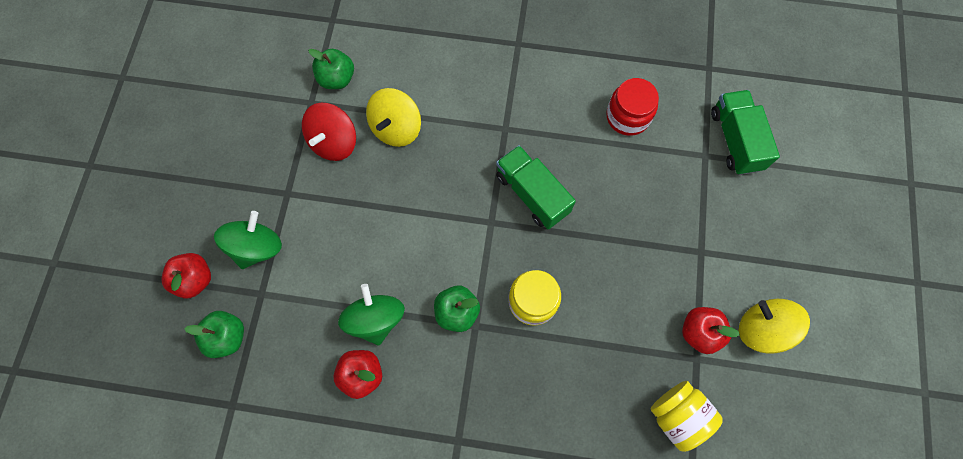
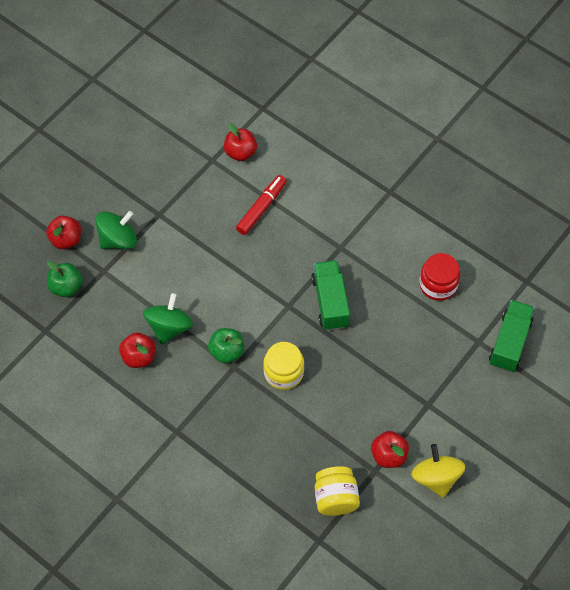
camera: 30 degrees right, 10 degrees down
(334, 142) = (212, 196): red spinning top -> none
(337, 79) = (240, 152): green apple -> red apple
(396, 128) = (261, 208): yellow spinning top -> red marker

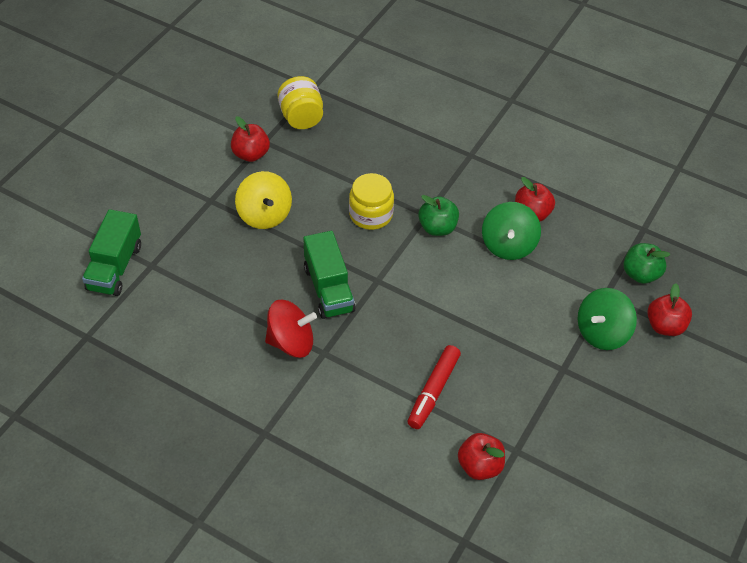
camera: 170 degrees right, 10 degrees down
(365, 258) = (291, 342): none -> red spinning top
(436, 477) = (202, 141): yellow spinning top -> yellow spinning top (264, 215)
(438, 284) = (198, 321): red jar -> none

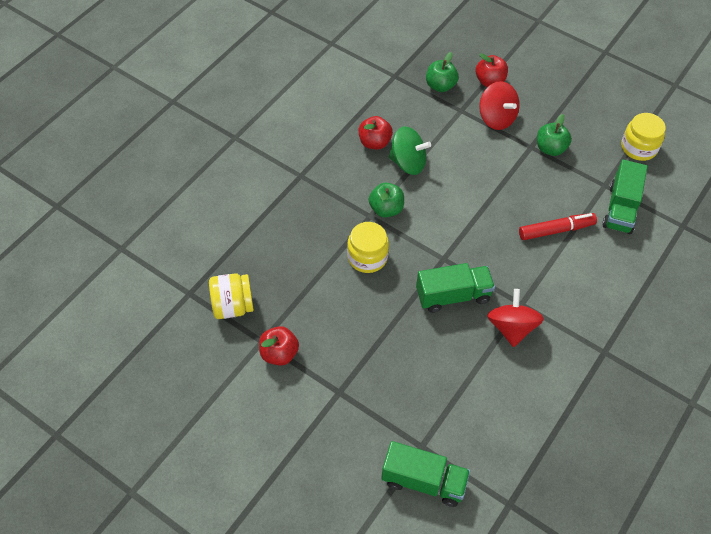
camera: 85 degrees left, 5 degrees up
(264, 215) = (362, 344): yellow spinning top -> none
(433, 391) = (556, 230): red marker -> red marker turned 45 degrees counterclockwise
(480, 466) = (620, 208): red apple -> green truck
(565, 390) = (550, 148): none -> green apple
(592, 498) = (638, 147): none -> yellow jar
(602, 332) = (496, 118): green spinning top -> red spinning top

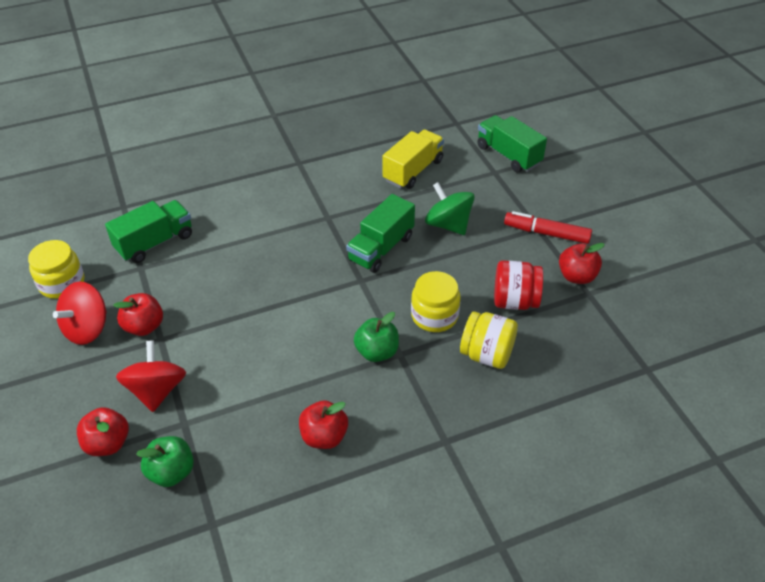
camera: 145 degrees left, 10 degrees down
(233, 306) = (604, 335): yellow jar -> yellow jar (487, 354)
(316, 301) = (515, 301): none -> red jar
(408, 163) = (308, 390): green spinning top -> green spinning top (448, 224)
(453, 296) = (381, 248): green truck -> green truck turned 75 degrees counterclockwise
(497, 402) = (413, 171): none -> yellow truck
(511, 328) = (354, 206): red spinning top -> red spinning top (87, 329)
(550, 148) = (144, 327): green apple -> red apple
(556, 230) = (233, 254): red marker -> red marker (546, 233)

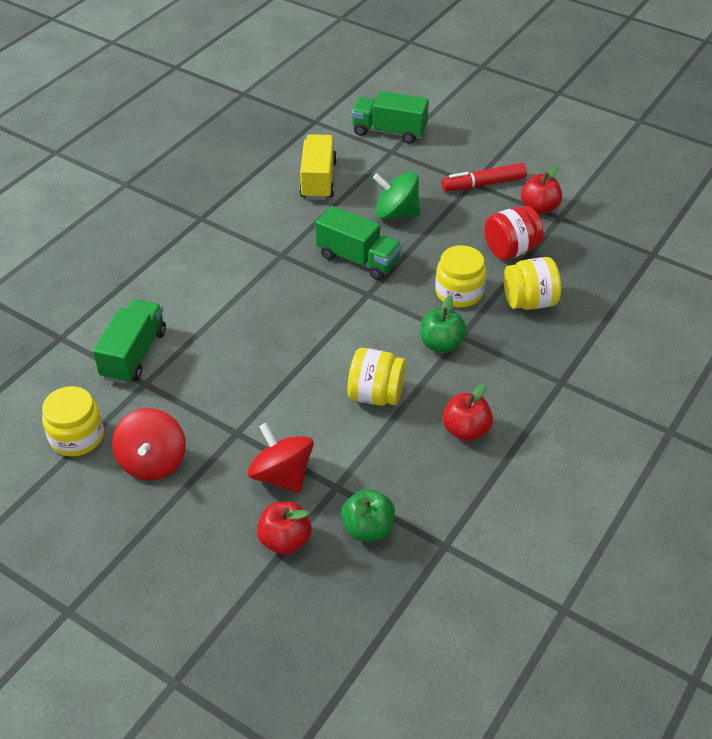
camera: 35 degrees left, 0 degrees up
(144, 327) = (208, 431): red apple -> none
(285, 366) = (376, 395): none -> yellow jar
(381, 248) = (358, 259): green truck -> green truck turned 60 degrees counterclockwise

